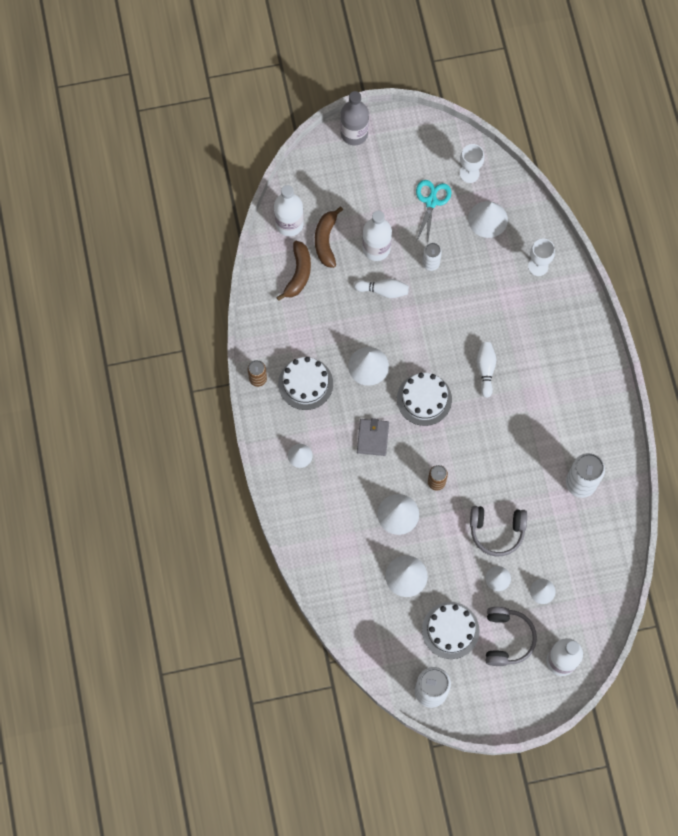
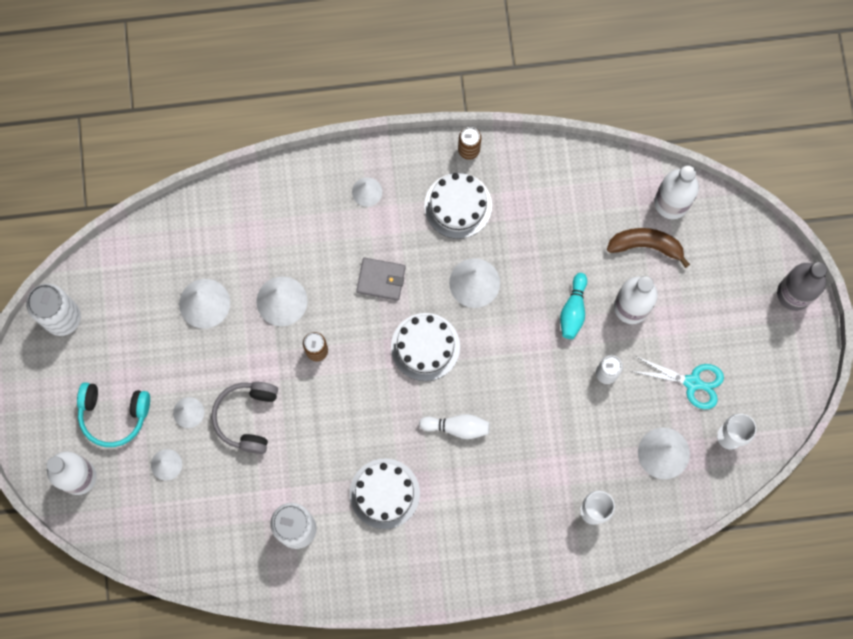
camera: 95 degrees right, 5 degrees up
(298, 273) = (603, 208): brown banana -> none
(383, 291) = (573, 310): white bowling pin -> turquoise bowling pin
(450, 630) = (132, 348): white cake -> white cake (384, 493)
(507, 638) = (114, 414): grey headphones -> turquoise headphones

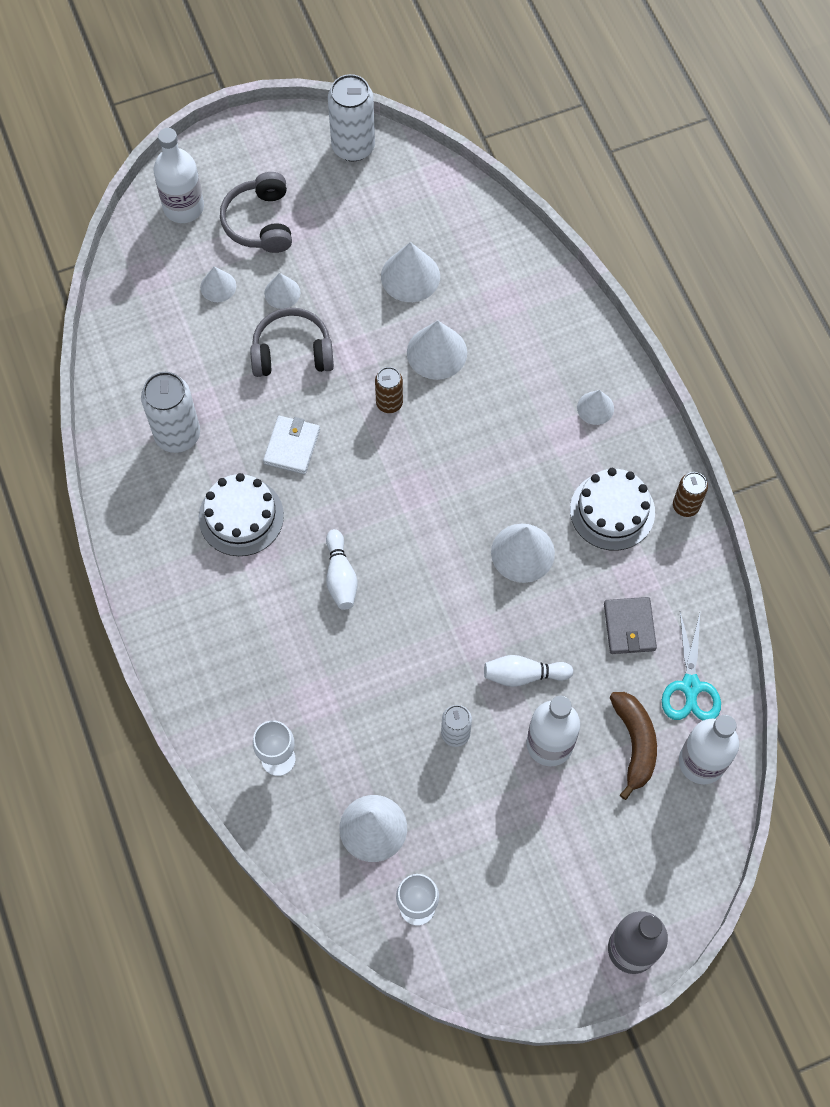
camera: 75 degrees right, 10 degrees down
(114, 414) = (260, 222): turquoise headphones -> grey headphones
(333, 438) = (292, 446): none -> white wallet
(381, 280) = (494, 449): grey wallet -> grey wallet (629, 627)
(425, 347) = (428, 517): white cake -> none
(573, 310) = (523, 675): turquoise bowling pin -> white bowling pin
(692, 382) = (474, 843): turquoise scissors -> turquoise scissors (690, 686)

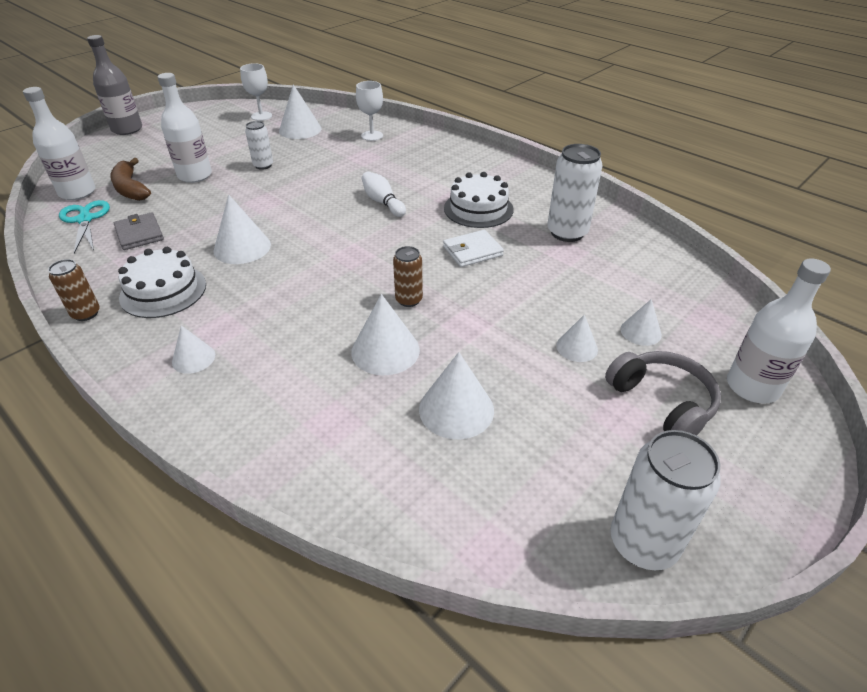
camera: 155 degrees right, 25 degrees down
(292, 352) = (525, 306): grey headphones -> none
(292, 446) = (472, 251): white wallet -> white wallet turned 75 degrees clockwise
(523, 675) = (222, 195): white bowling pin -> none

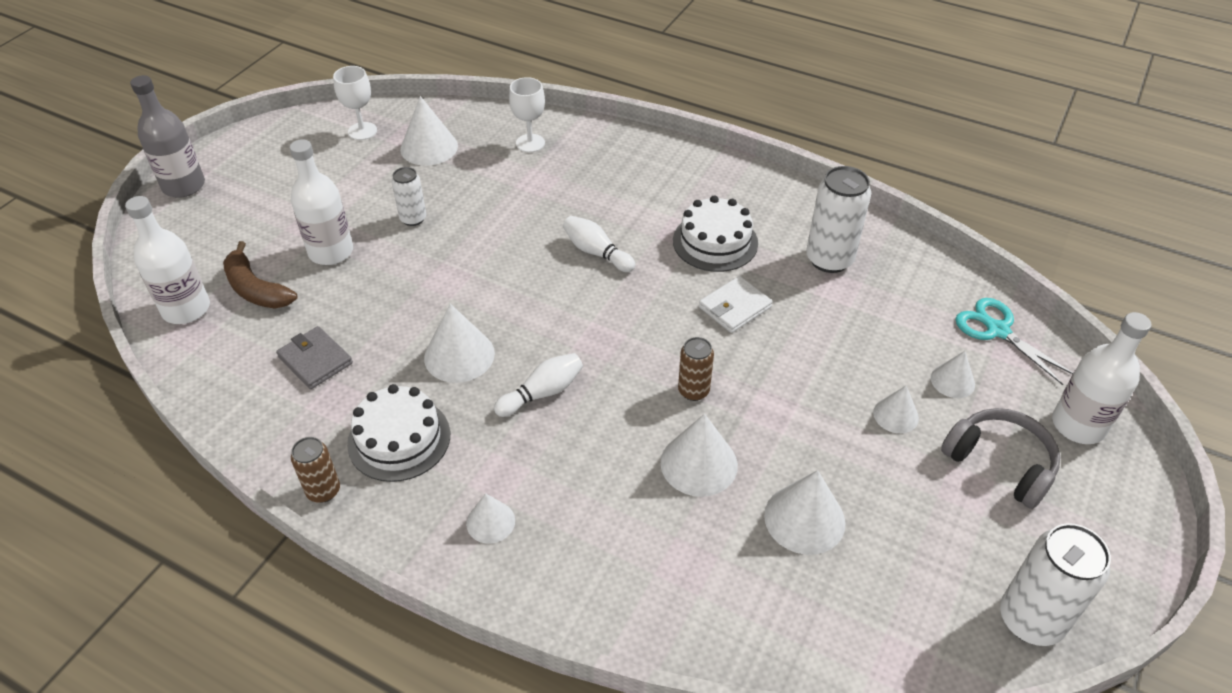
camera: 15 degrees left, 5 degrees up
(85, 219) = (227, 351): turquoise scissors -> turquoise scissors (997, 330)
(288, 281) = (542, 393): none -> white bowling pin

